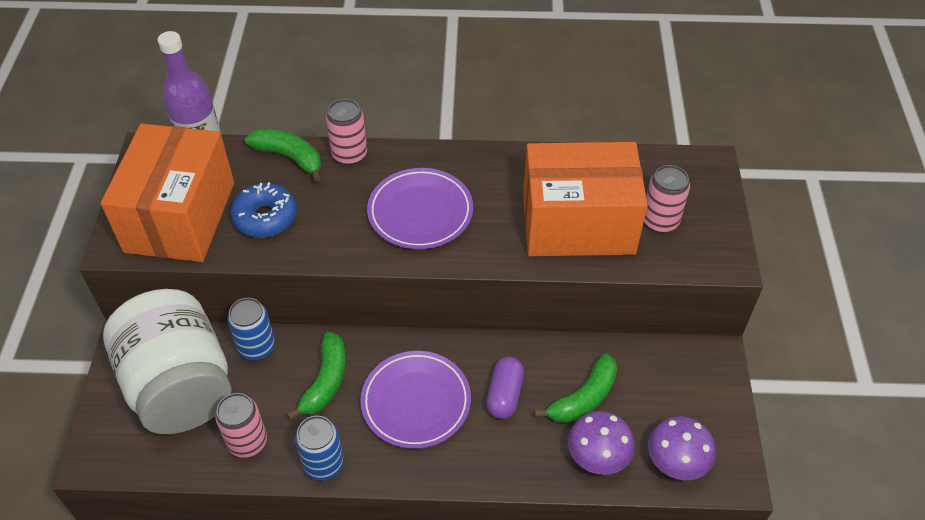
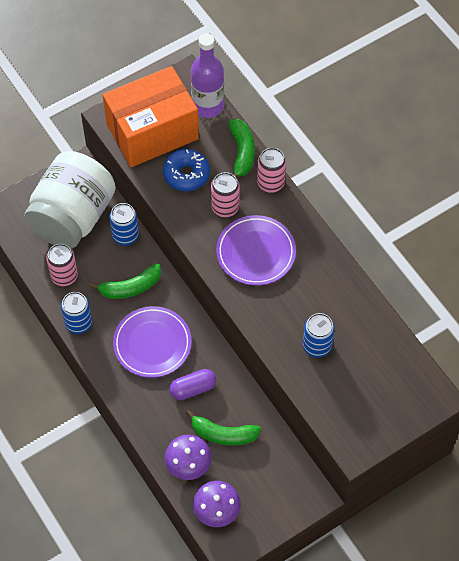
camera: 55 degrees right, 10 degrees up
(578, 224) = (317, 346): orange box -> blue can
(660, 221) = (358, 393): pink can -> pink can (225, 207)

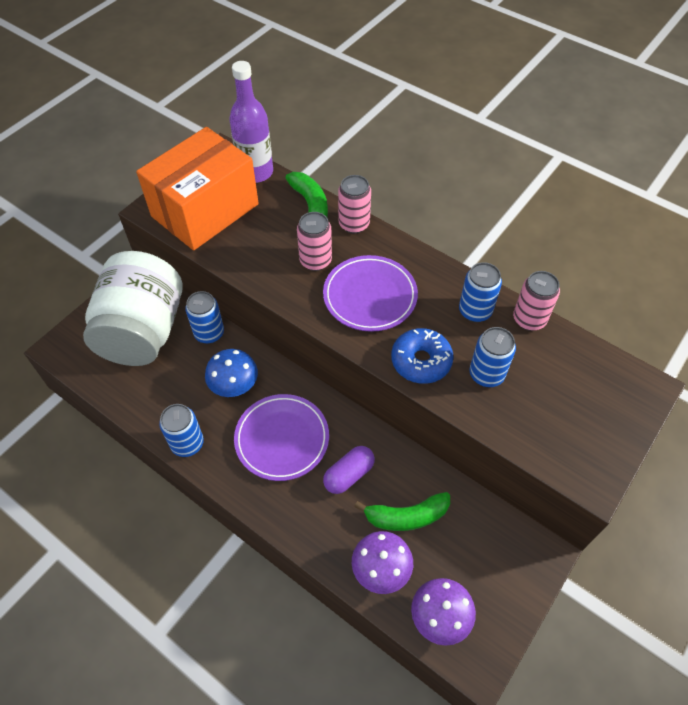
camera: 20 degrees left, 5 degrees down
(64, 276) = (153, 396): pink can -> pink can (529, 319)
(130, 287) = (234, 385): green banana -> blue mushroom
(186, 174) = (259, 240): blue donut -> blue donut (421, 361)
(334, 292) = (475, 311): none -> blue can

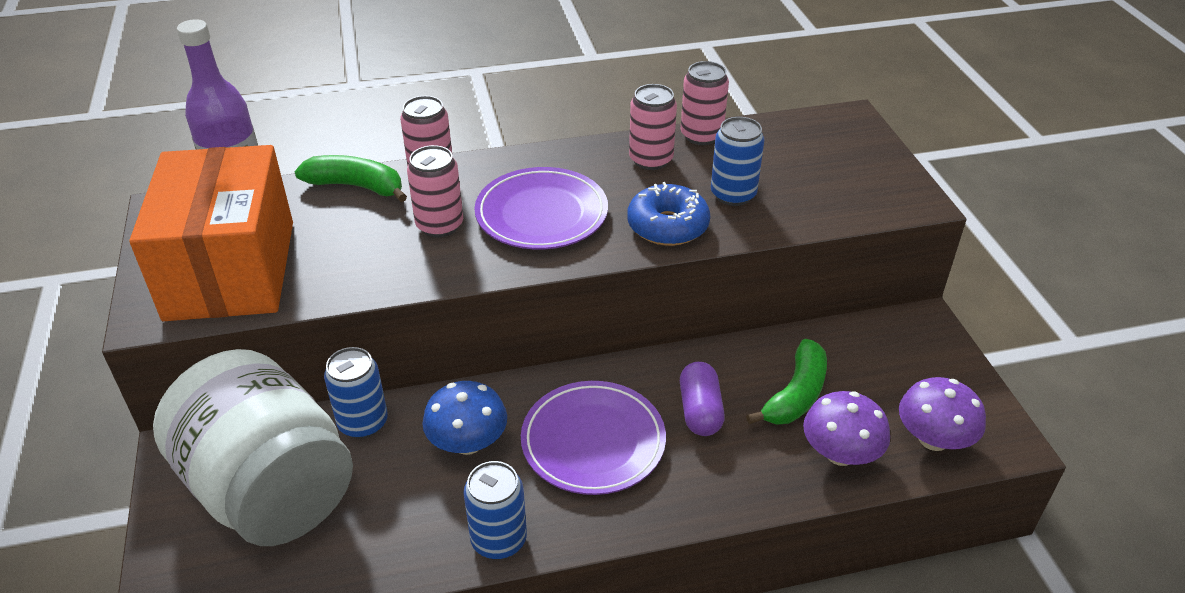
camera: 50 degrees left, 15 degrees down
(475, 311) = (651, 160): blue can -> pink can

